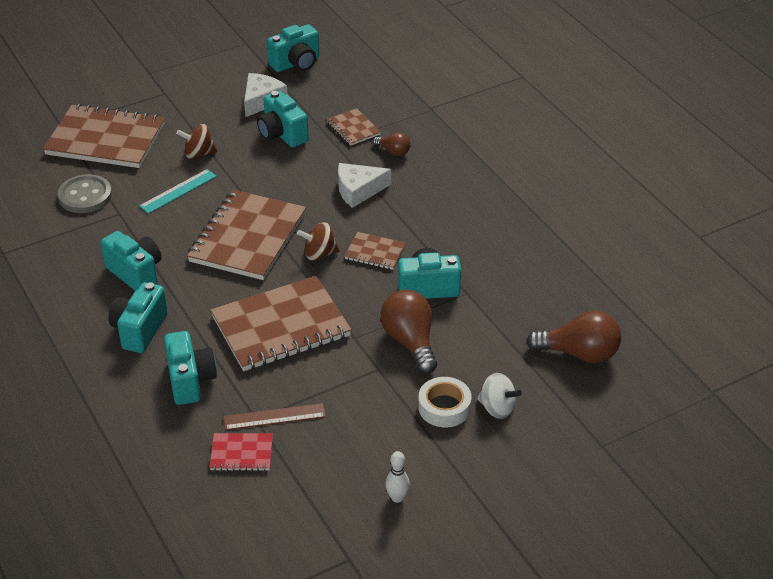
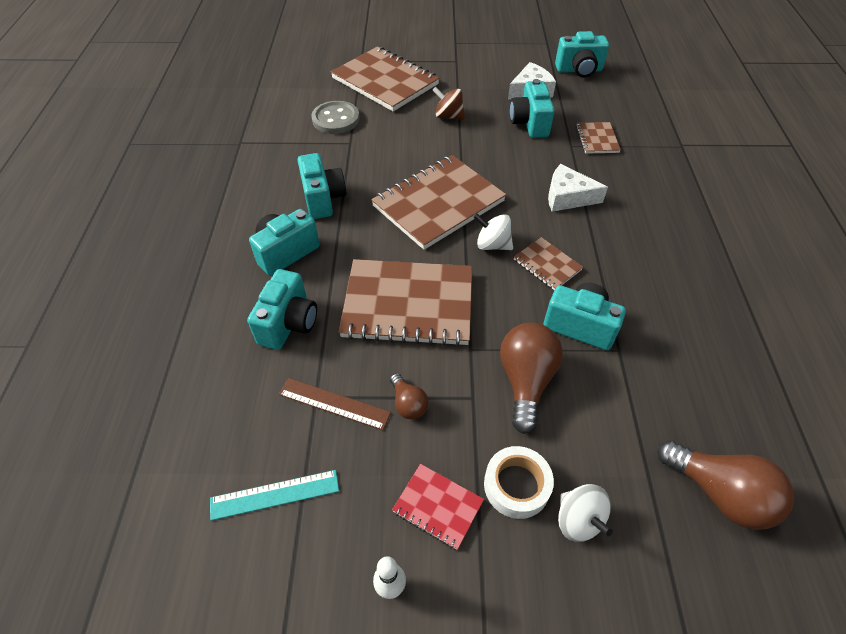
camera: 30 degrees right, 10 degrees up
(178, 191) = (410, 141): turquoise ruler -> turquoise ruler (275, 495)
(241, 454) = (274, 431): red notebook -> red notebook (437, 507)
(319, 254) = (492, 245): brown spinning top -> white spinning top
(393, 151) = (623, 172): brown light bulb -> brown light bulb (408, 404)

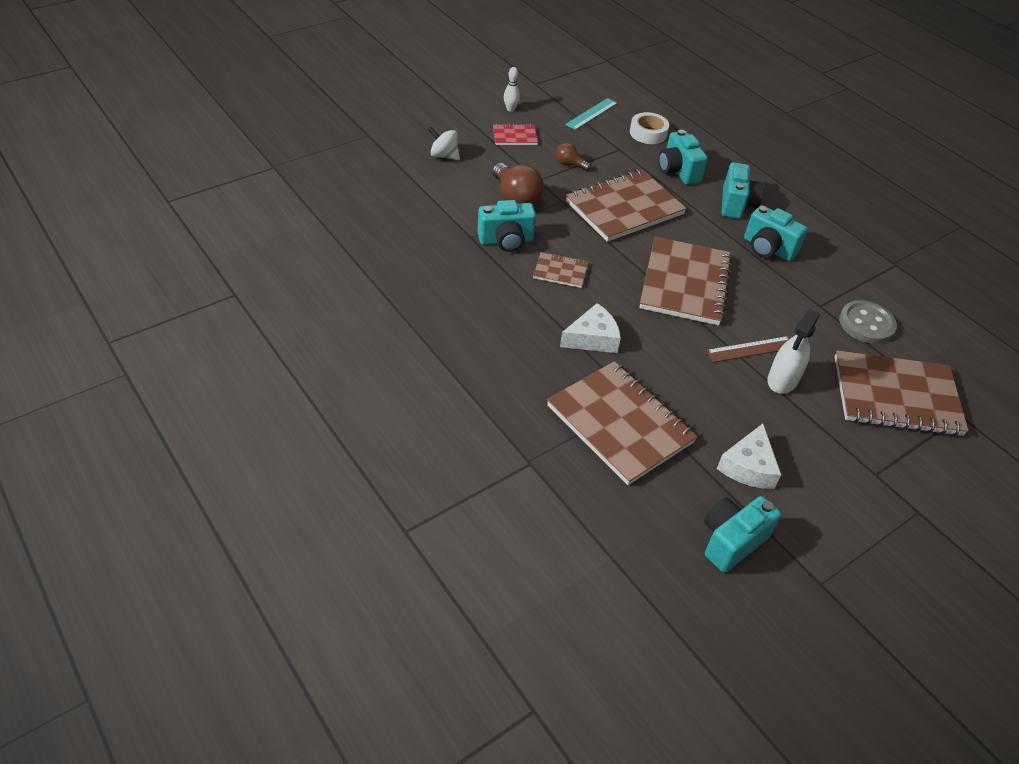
camera: 140 degrees right, 5 degrees down
(334, 403) = (607, 150): brown ruler -> brown ruler (751, 349)
(448, 116) = (782, 380): brown spinning top -> white spray bottle
(492, 245) = (612, 269): white spinning top -> none
(516, 485) = (484, 156): white tape -> white tape (648, 133)
(529, 123) = (701, 412): turquoise camera -> none
(596, 139) = (620, 424): brown notebook -> brown notebook, size x2.12
(719, 493) = (376, 191): brown light bulb -> none

